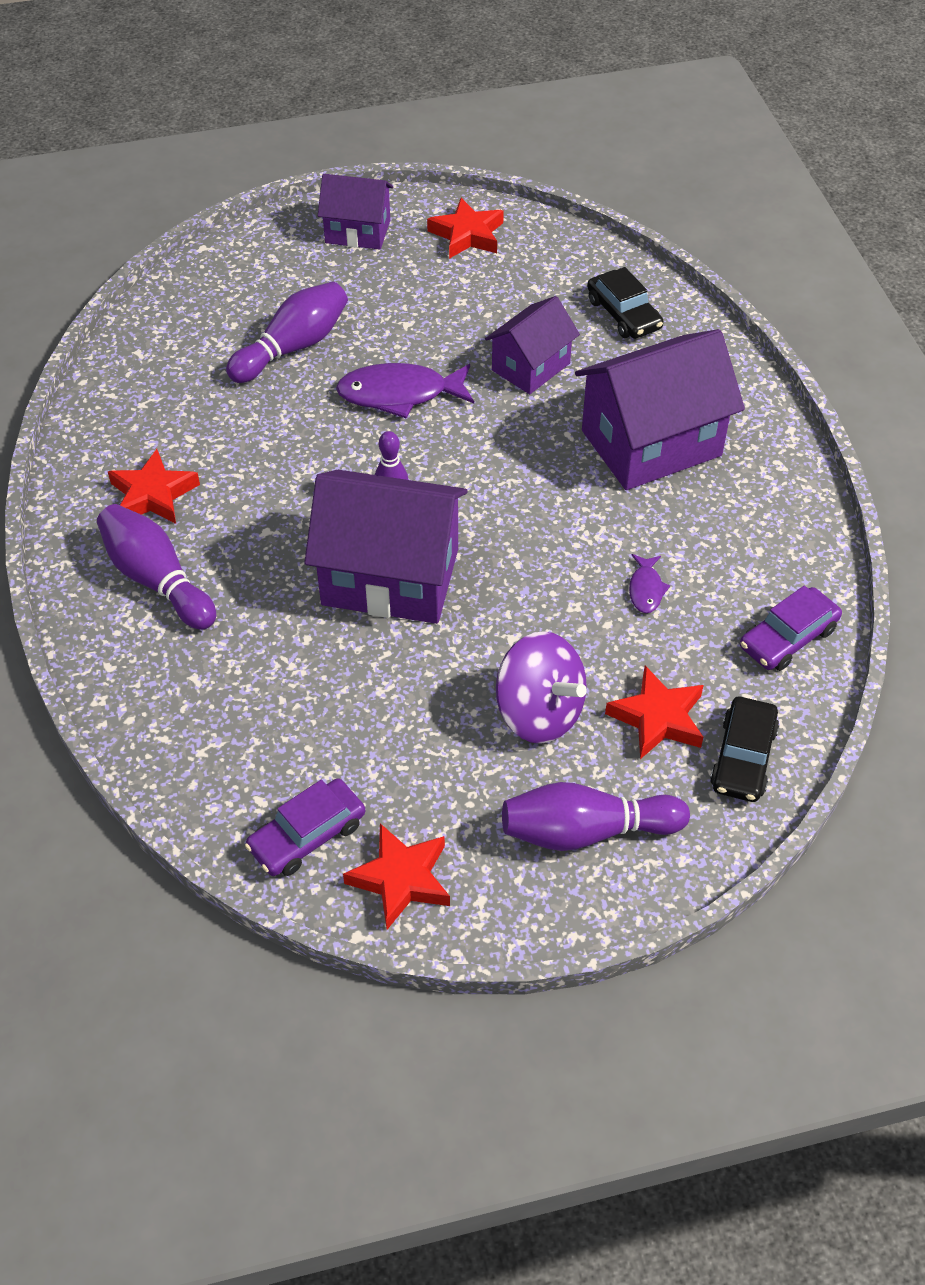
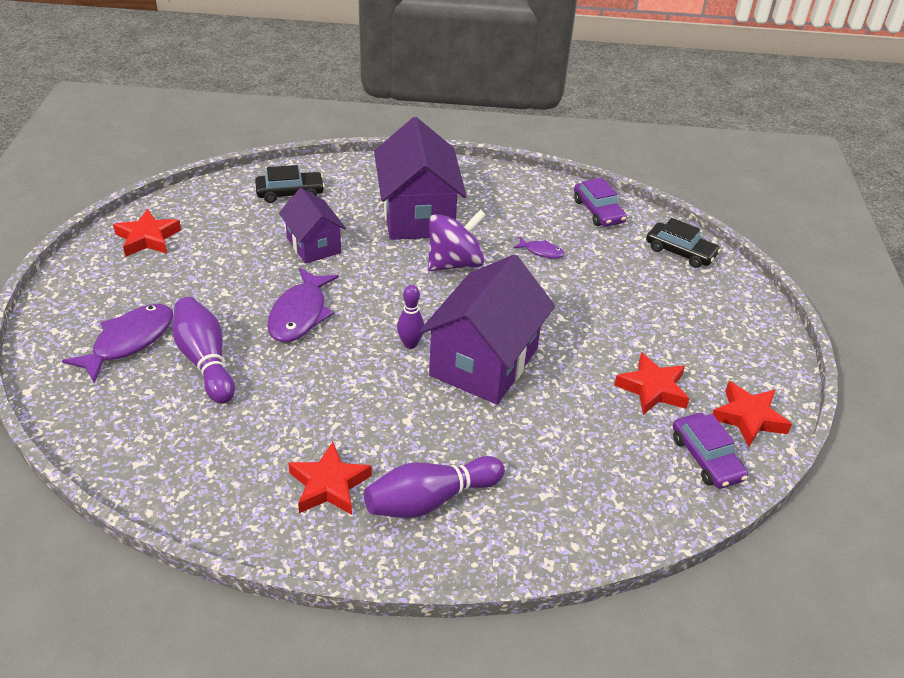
camera: 75 degrees left, 10 degrees down
(297, 284) = (129, 341): none -> purple fish
(358, 231) = (92, 293): purple house -> none
(539, 712) = (627, 321): purple spinning top -> purple spinning top (454, 263)
(586, 831) = (722, 326): purple bowling pin -> none
(657, 718) = (644, 275): red star -> red star (652, 389)

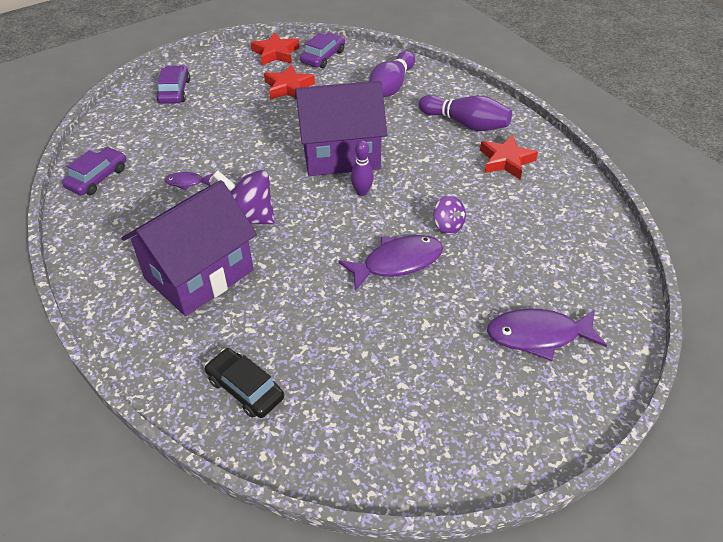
camera: 125 degrees left, 5 degrees up
(148, 238) = (426, 443): red star -> none
(205, 360) = (498, 277): purple bowling pin -> purple bowling pin (391, 86)
(299, 371) = (448, 225): none -> purple spinning top
(314, 245) = (309, 312): purple house -> none
(541, 251) = (187, 182): purple fish -> purple fish turned 75 degrees counterclockwise
(680, 252) = (123, 122): black car -> none
(716, 302) = (174, 91): none -> purple car

